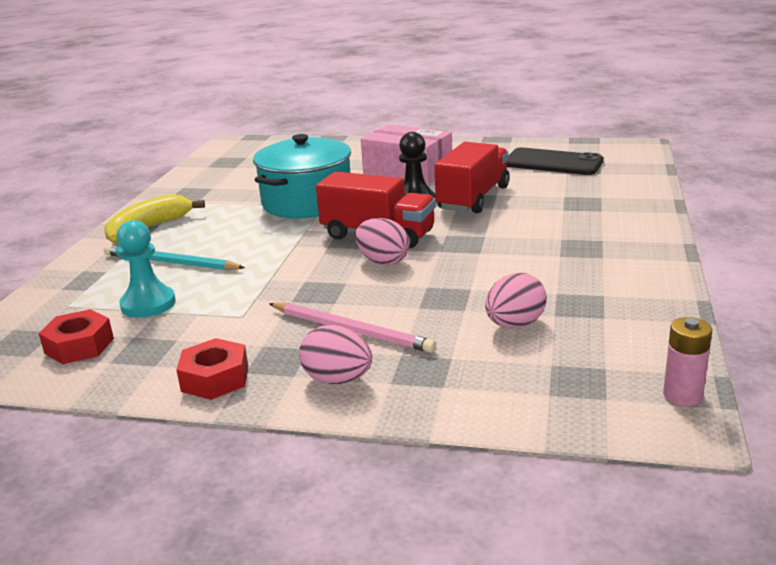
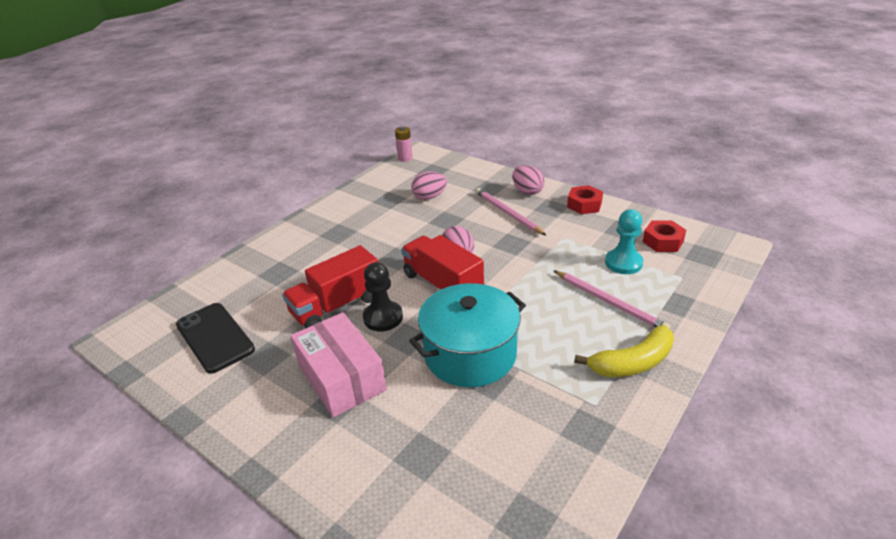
camera: 155 degrees left, 10 degrees up
(170, 262) = (609, 302): turquoise pencil -> pink pencil

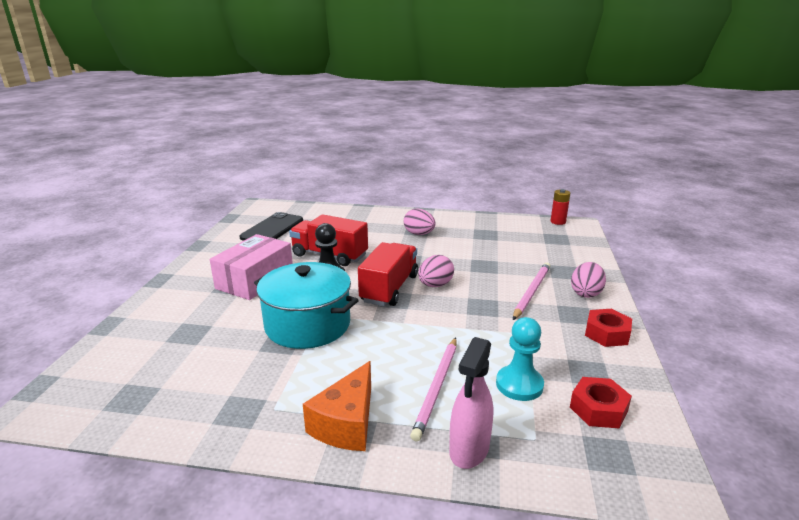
camera: 60 degrees right, 10 degrees down
(405, 158) = (558, 222): pink battery -> red battery
(429, 197) = (510, 249): pink egg -> pink egg (419, 234)
(632, 363) = (346, 423): yellow banana -> orange cheese
(683, 309) = (469, 450): none -> pink spray bottle

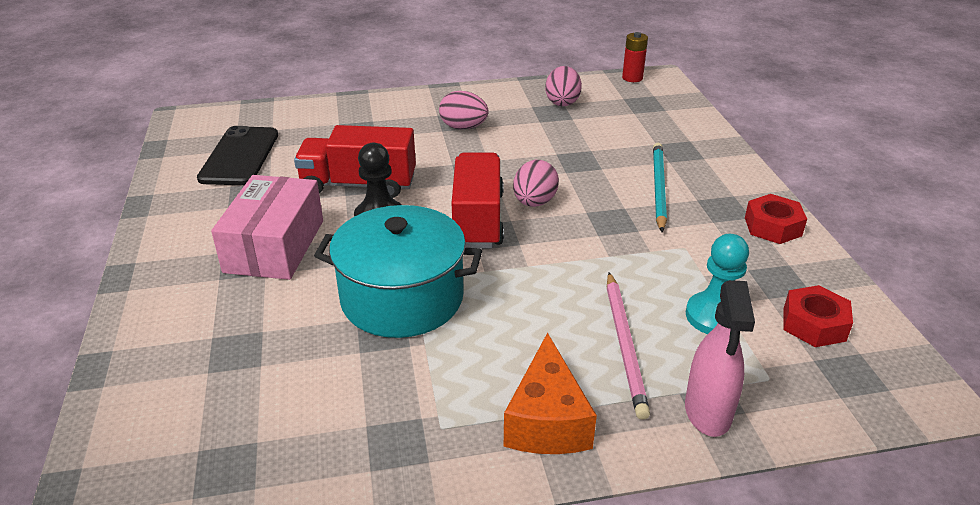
camera: 20 degrees left, 10 degrees up
(531, 292) = (658, 188): pink pencil -> turquoise pencil
(586, 293) = (721, 176): pink egg -> pink egg (562, 102)

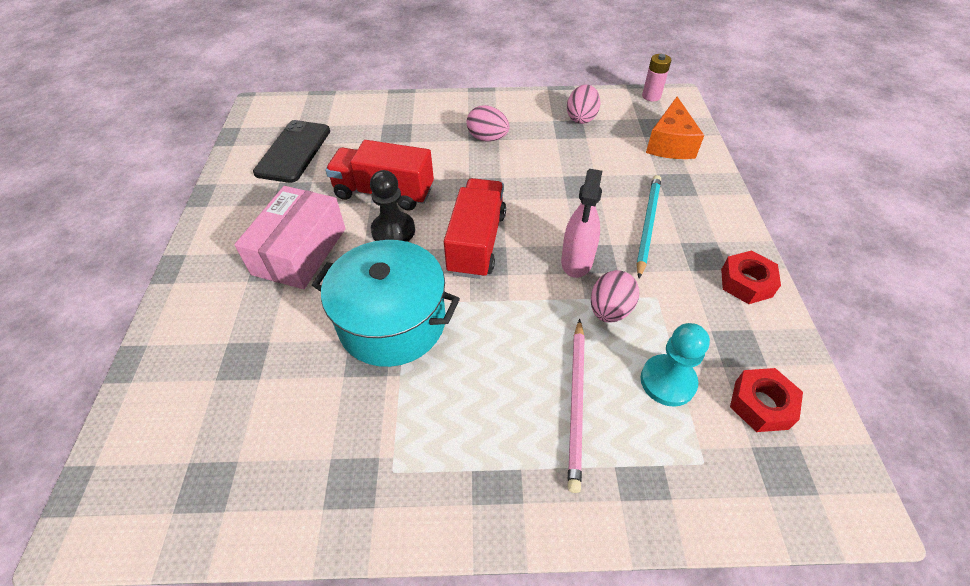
camera: 10 degrees right, 15 degrees up
(534, 202) = (531, 229): pink egg -> pink egg (610, 310)
(547, 420) = (487, 479): orange cheese -> orange cheese (670, 144)
(632, 78) = (651, 96): red battery -> pink battery
(708, 412) = (636, 493): pink spray bottle -> pink spray bottle (577, 261)

